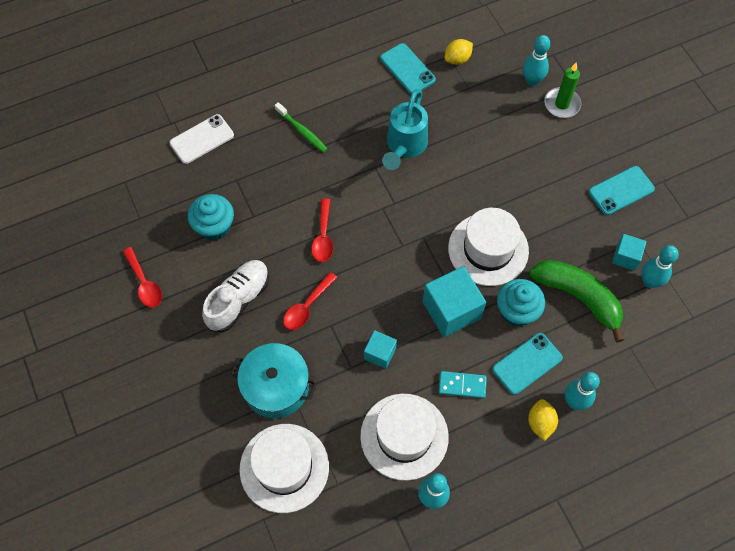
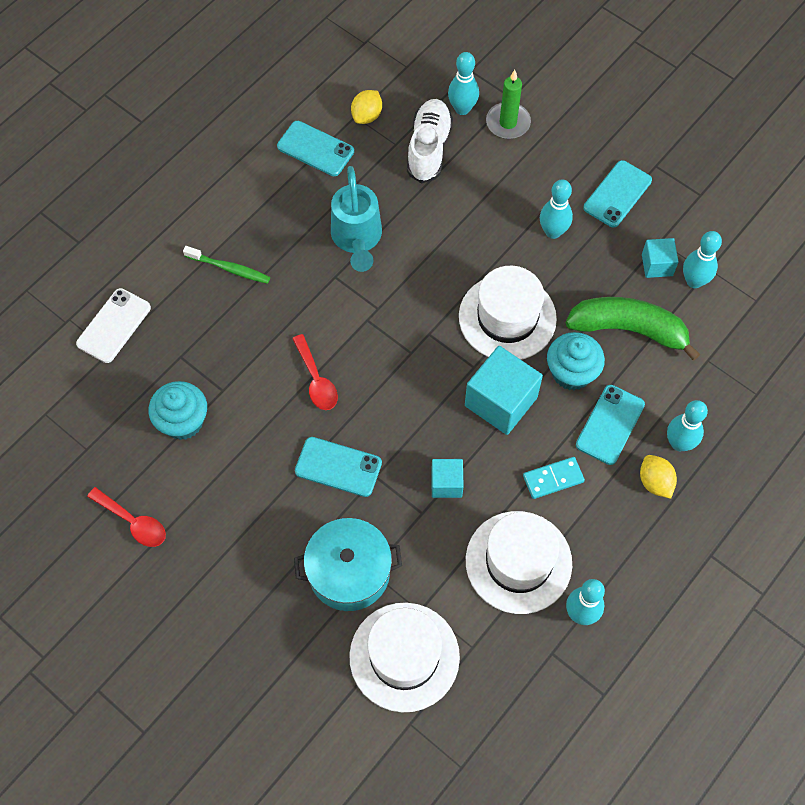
camera: 25 degrees left, 0 degrees up
(239, 300) = (255, 493): white shoe -> white shoe (429, 148)
(307, 306) = (338, 467): red spoon -> turquoise phone
(556, 199) = (553, 232): none -> turquoise bowling pin

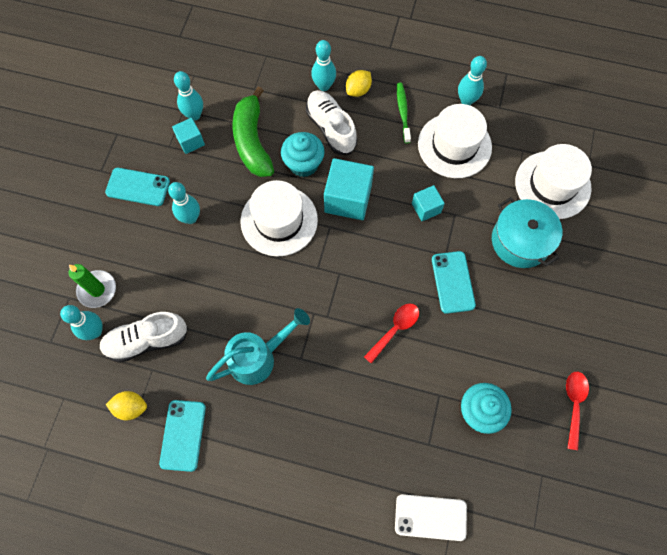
camera: 115 degrees left, 5 degrees up
(229, 268) = (332, 447): green toothbrush -> green toothbrush (403, 112)
(553, 479) = (387, 147): turquoise domino -> none
(610, 424) = (331, 128): turquoise phone -> white shoe

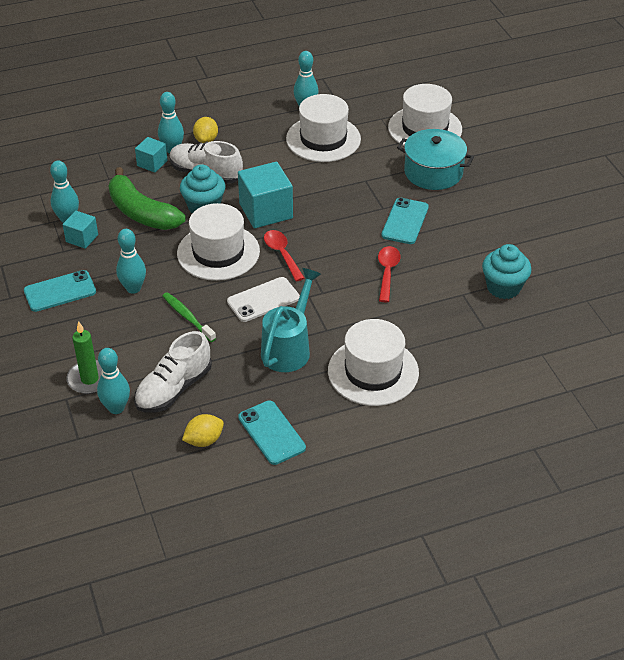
camera: 35 degrees left, 25 degrees down
(303, 428) = (373, 371): none -> white hat
(403, 112) = (259, 137): green toothbrush -> green toothbrush (187, 317)
(426, 208) = (338, 187): turquoise cube -> turquoise cube (152, 163)
(430, 517) = (529, 370): white phone -> white phone (263, 300)
(453, 282) = (405, 221): turquoise phone -> turquoise phone turned 60 degrees clockwise
(574, 404) = (568, 247): red spoon -> red spoon (282, 254)

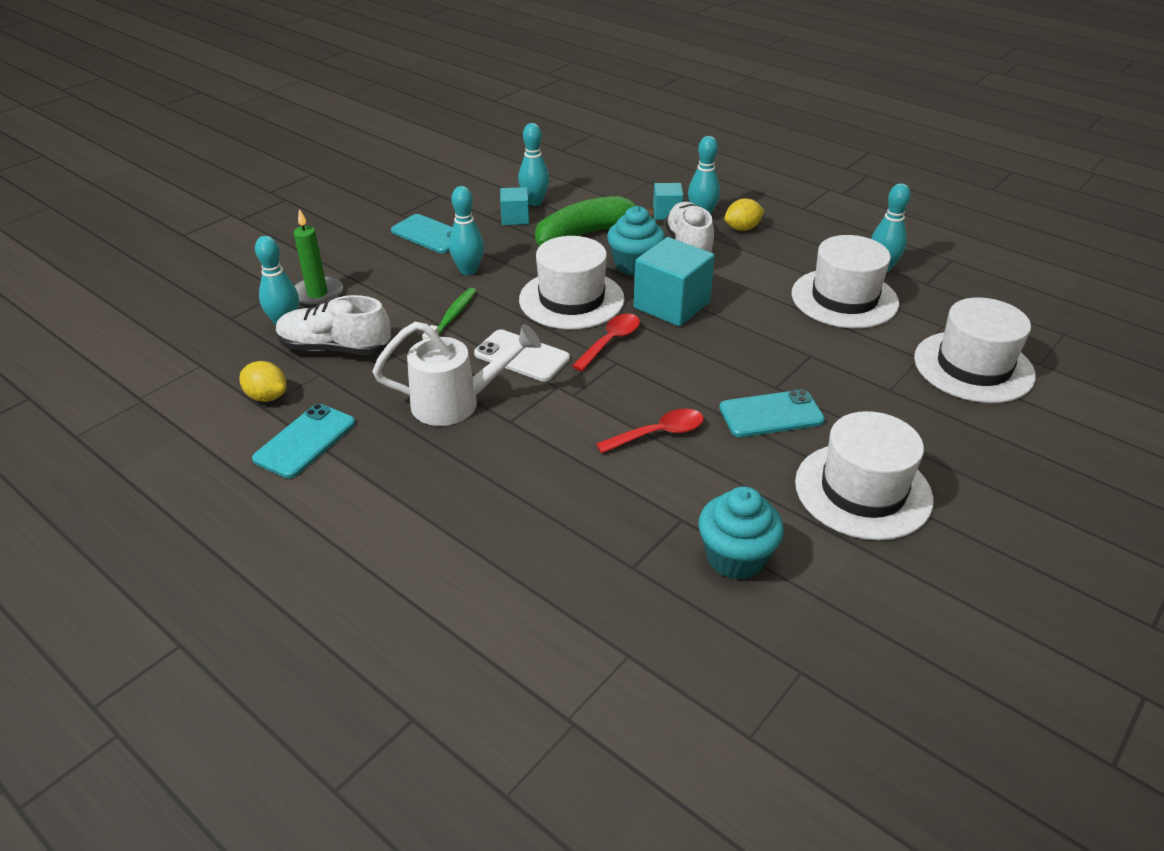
camera: 60 degrees right, 5 degrees down
(141, 212) = (586, 234): green banana -> green banana turned 45 degrees clockwise
(289, 348) = (456, 403): turquoise watering can -> white watering can
(373, 371) = (463, 487): white hat -> white hat (863, 491)
(433, 172) = (896, 405): turquoise pot -> none

